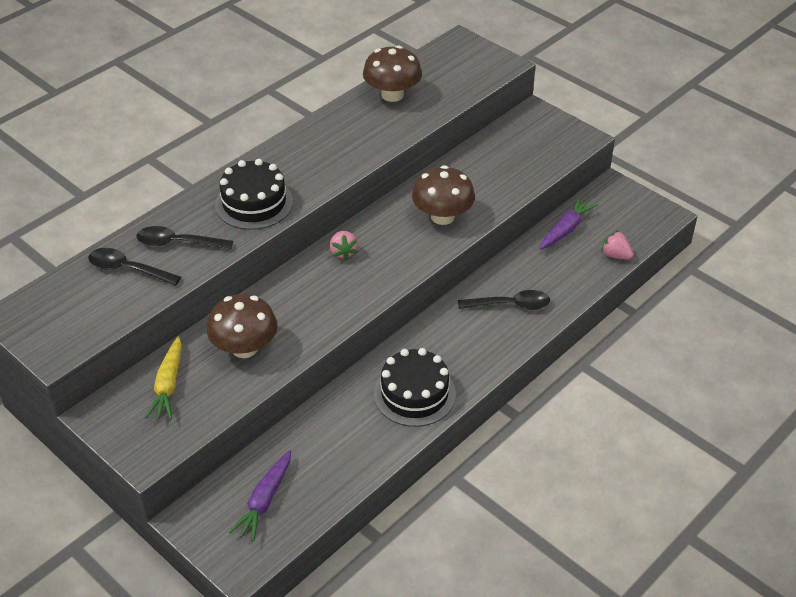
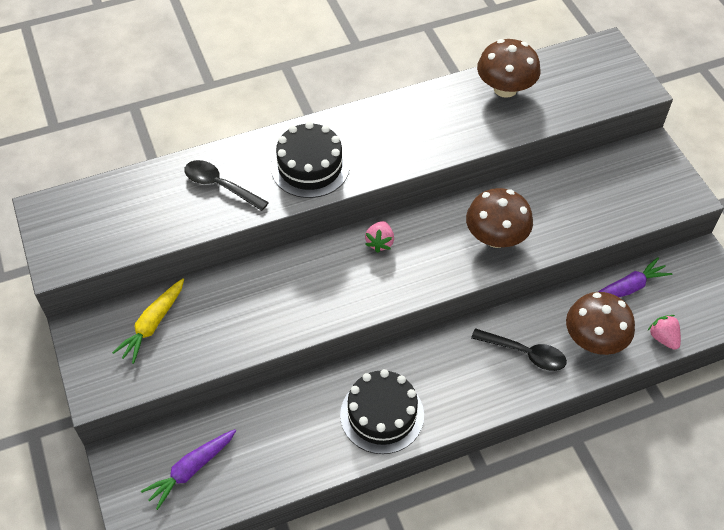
camera: 25 degrees right, 10 degrees up
(128, 269) = (163, 198): black spoon -> none
(245, 348) = (238, 312): brown mushroom -> brown mushroom (594, 339)

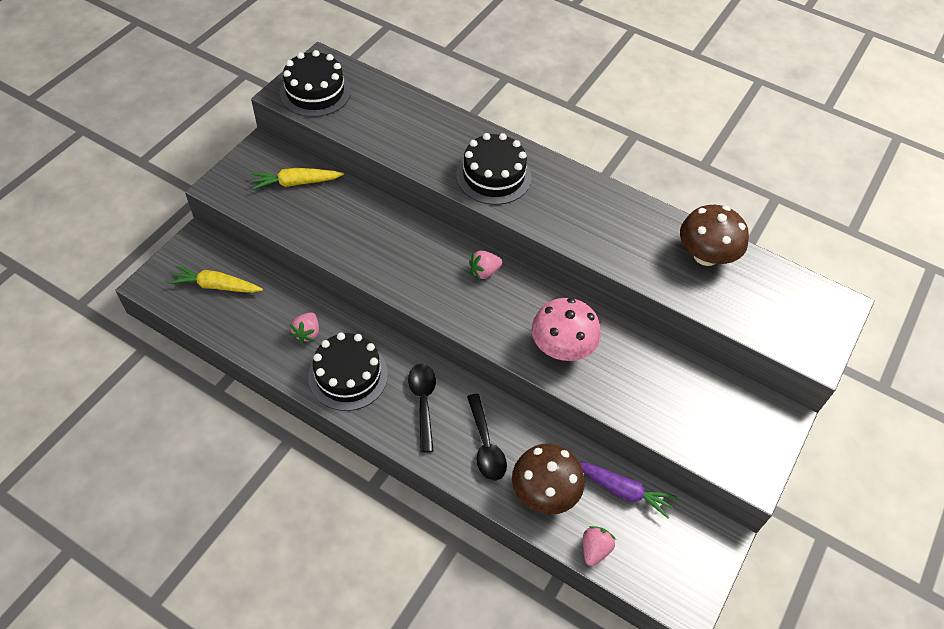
camera: 50 degrees right, 0 degrees up
(81, 237) = (315, 92): none -> black cake
(191, 470) = (216, 286): purple carrot -> yellow carrot
(220, 186) = (426, 136): black spoon -> black spoon (423, 402)
(310, 421) = (307, 333): none -> pink strawberry
(496, 237) = (562, 347): brown mushroom -> pink mushroom

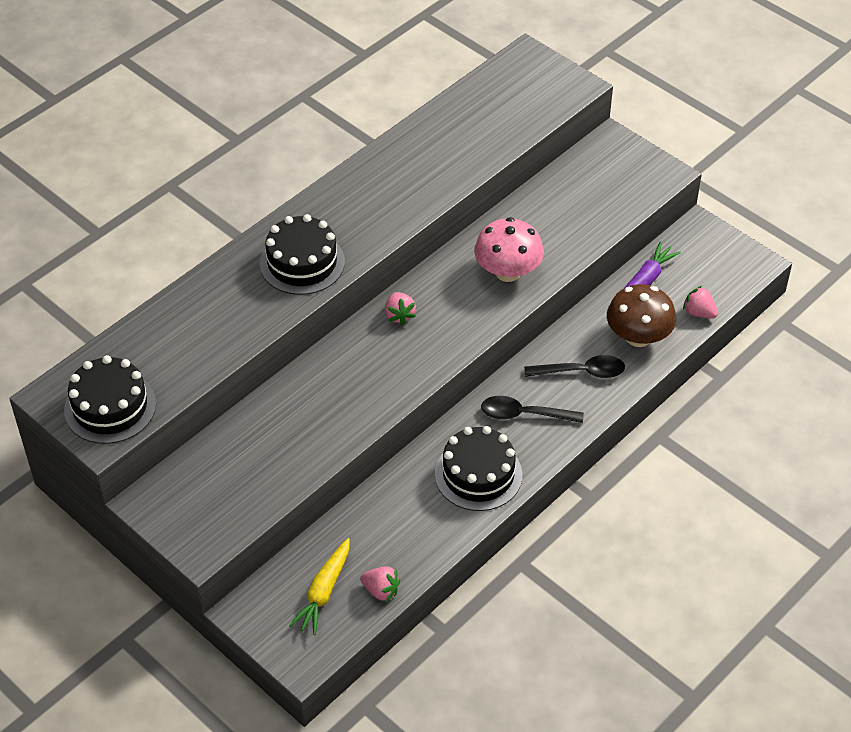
camera: 75 degrees left, 5 degrees down
(296, 183) = (219, 469): yellow carrot -> none
(307, 333) = (414, 506): pink strawberry -> pink strawberry (381, 590)
(705, 255) = (451, 126): brown mushroom -> none

